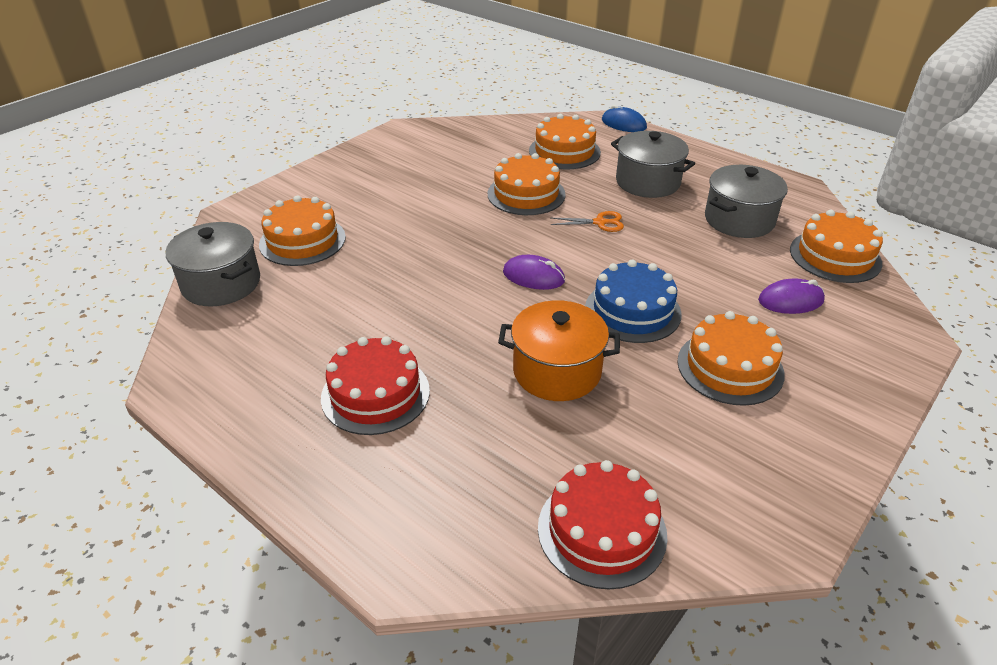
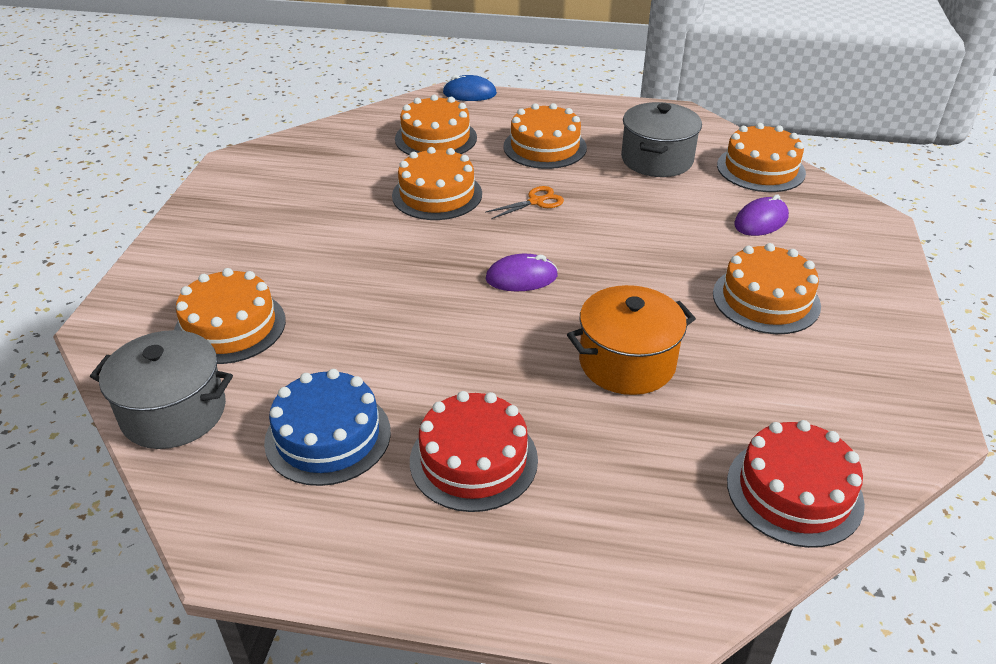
camera: 30 degrees left, 0 degrees up
(632, 311) = (642, 278): blue cake -> blue cake (328, 436)
(647, 182) = (545, 147): grey pot -> orange cake

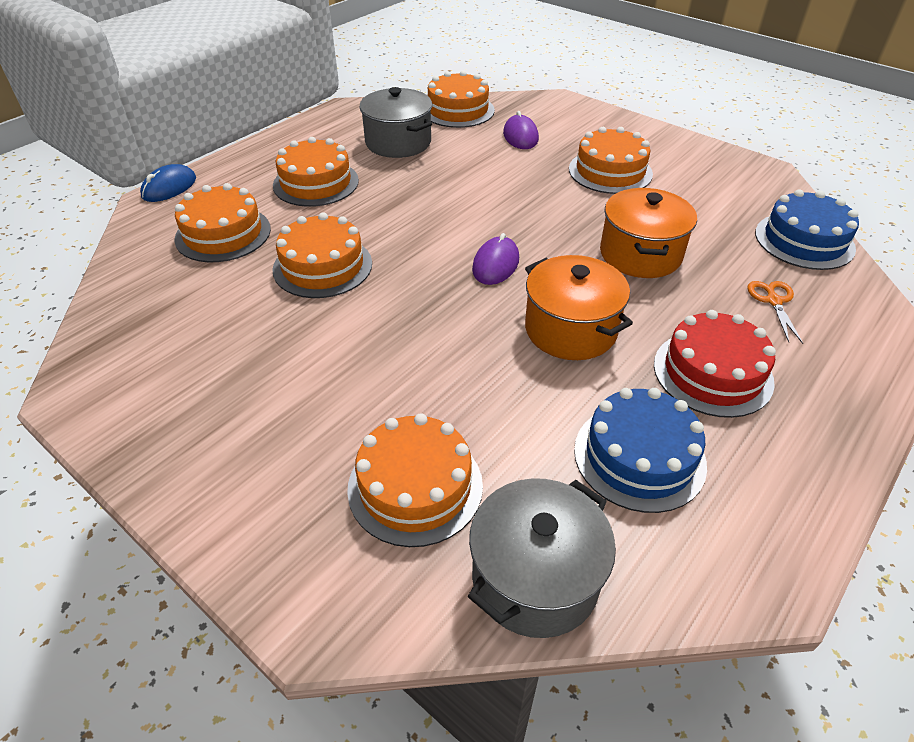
camera: 60 degrees left, 5 degrees up
(465, 349) = (570, 329): none -> orange pot
(536, 201) = (394, 217): orange scissors -> orange scissors (773, 301)
(794, 491) = (804, 240): red cake -> blue cake

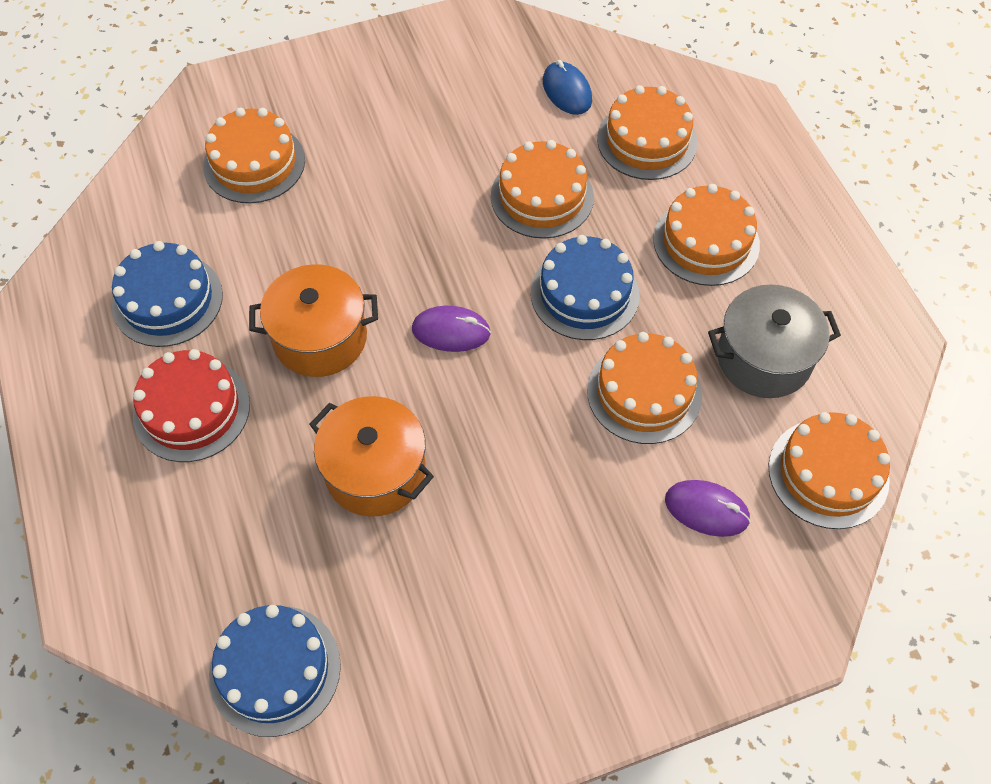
camera: 120 degrees right, 15 degrees up
(169, 187) = (767, 120): blue mouse -> blue mouse (567, 91)
(405, 217) = (584, 294): none -> blue cake
(495, 264) = (451, 331): purple mouse -> purple mouse turned 45 degrees counterclockwise
(535, 578) = (143, 191): grey pot -> none
(610, 171) = (553, 561): orange cake -> orange cake (644, 392)
(773, 301) = (222, 540): orange scissors -> none

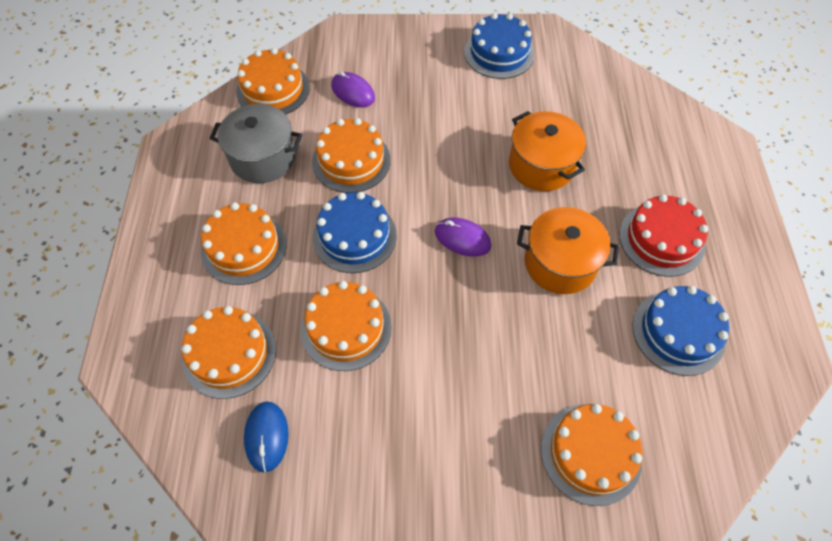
camera: 160 degrees left, 0 degrees up
(275, 670) = (620, 88): blue cake -> blue cake (499, 53)

